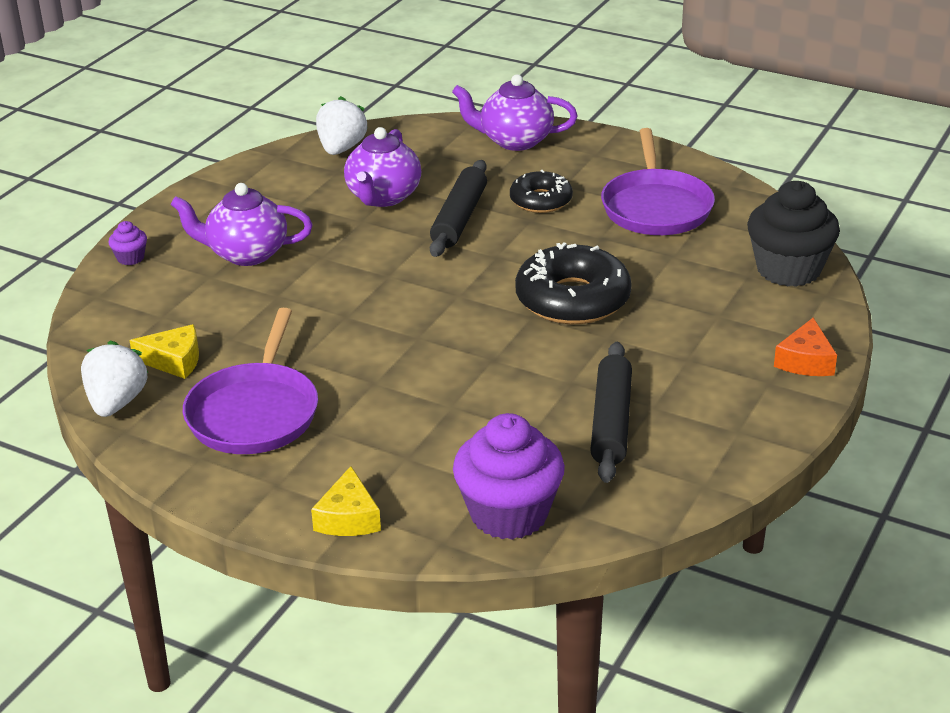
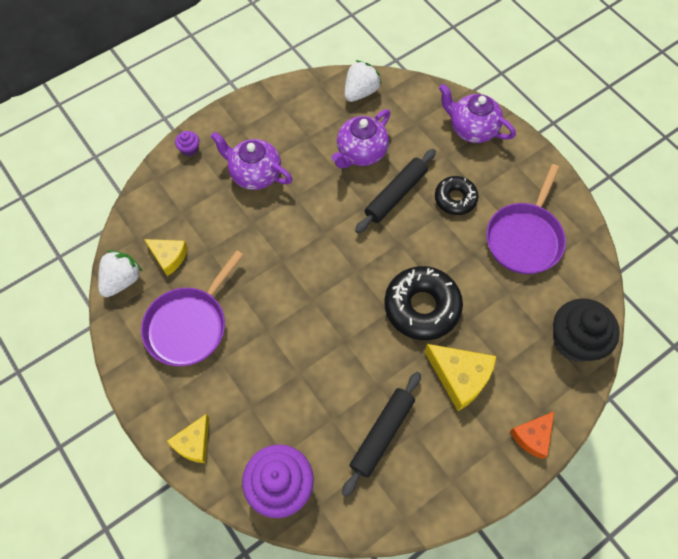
camera: 25 degrees right, 30 degrees up
(672, 341) = (460, 377): none -> yellow cheese

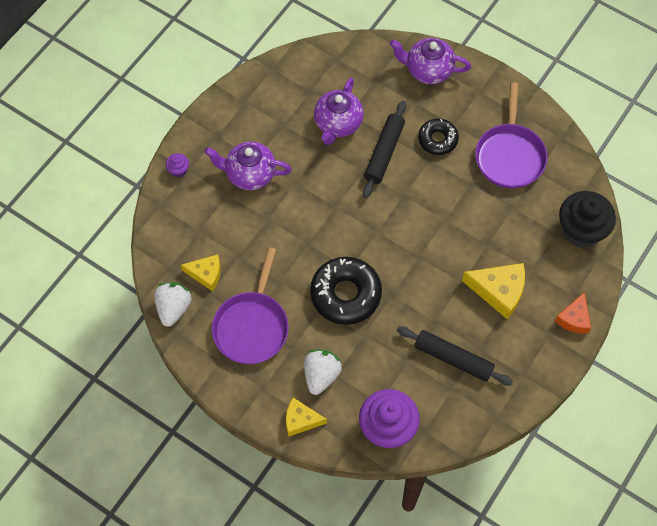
camera: 20 degrees left, 0 degrees up
(194, 443) = (301, 420): yellow cheese -> yellow cheese turned 90 degrees clockwise
(360, 92) = (313, 66): white strawberry -> white strawberry (321, 375)
(382, 434) = (453, 359): black rolling pin -> black rolling pin turned 75 degrees counterclockwise
(422, 307) = (445, 244): black donut -> black donut (345, 294)

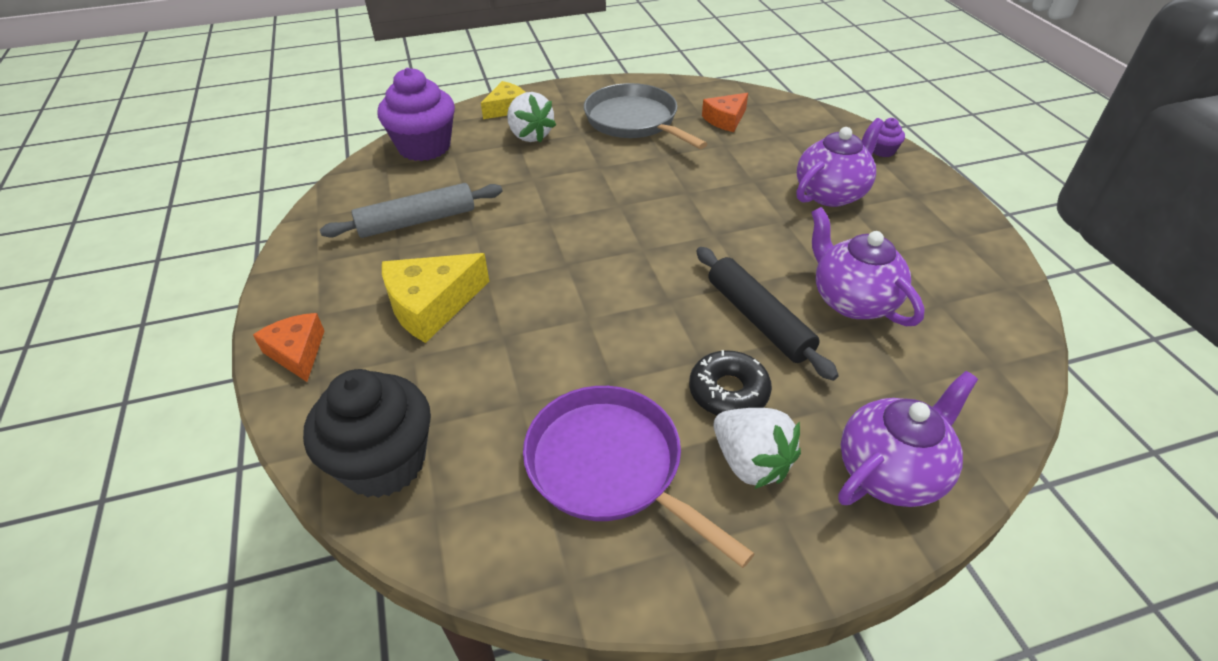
camera: 130 degrees right, 20 degrees down
(173, 308) = (708, 91): white strawberry -> white strawberry (750, 462)
(206, 274) = (725, 119): yellow cheese -> orange cheese
(252, 326) = (634, 121): purple pan -> grey pan
(345, 294) = (592, 188): black donut -> none
(453, 359) = (417, 221): black rolling pin -> grey rolling pin

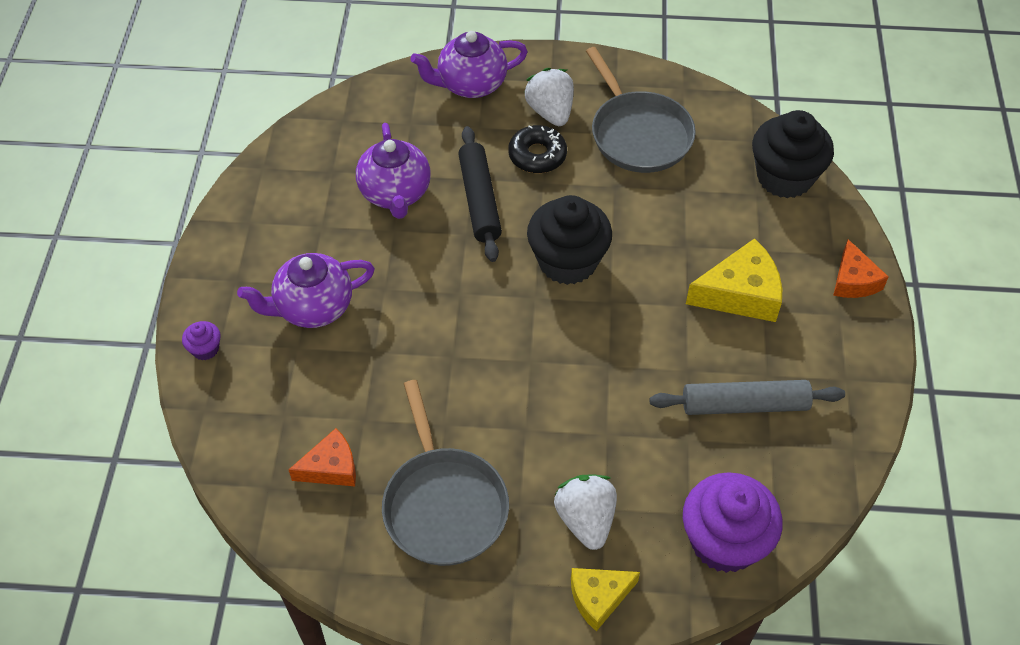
camera: 160 degrees left, 10 degrees up
(609, 466) = (639, 134): purple pan -> grey pan
(627, 286) = (567, 261): none -> black cupcake

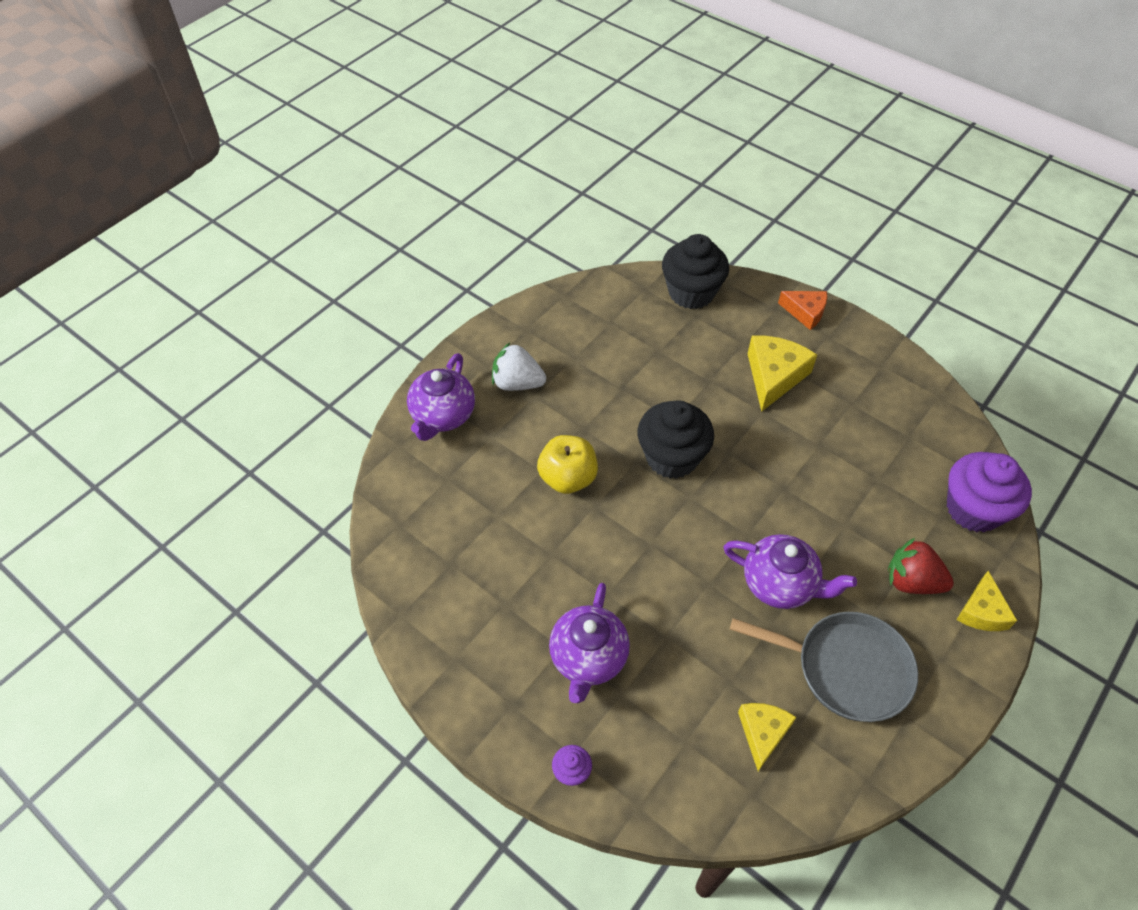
camera: 55 degrees left, 0 degrees up
(331, 467) = (763, 733): orange cheese -> yellow cheese
(395, 193) = (514, 531): purple teapot -> purple teapot (780, 584)
(479, 200) = (568, 478): black rolling pin -> yellow apple
(537, 155) = (554, 416): black donut -> none
(585, 520) = (911, 581): white strawberry -> red strawberry
(639, 134) = (585, 345): grey pan -> none
(744, 405) = (869, 431): grey rolling pin -> none

